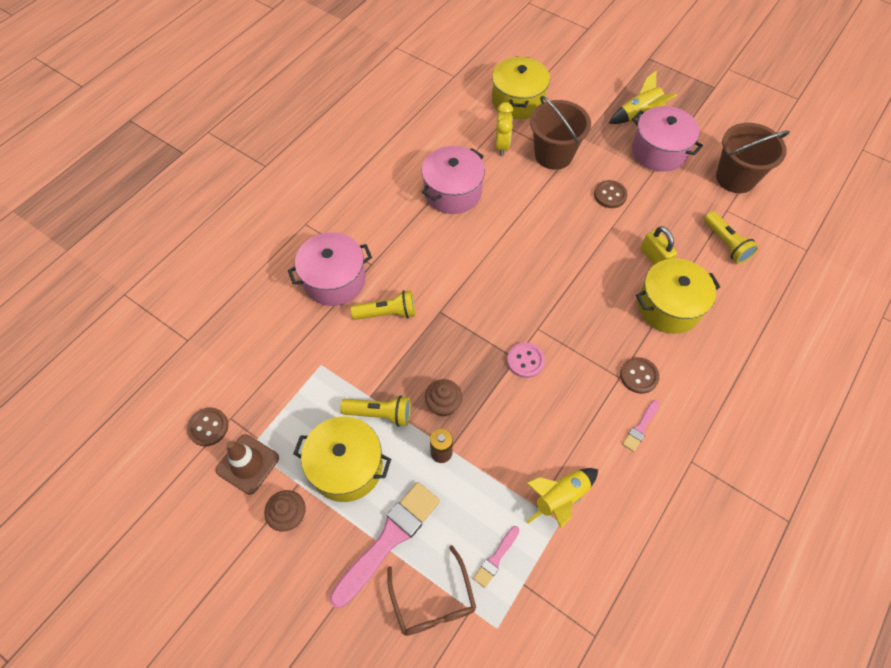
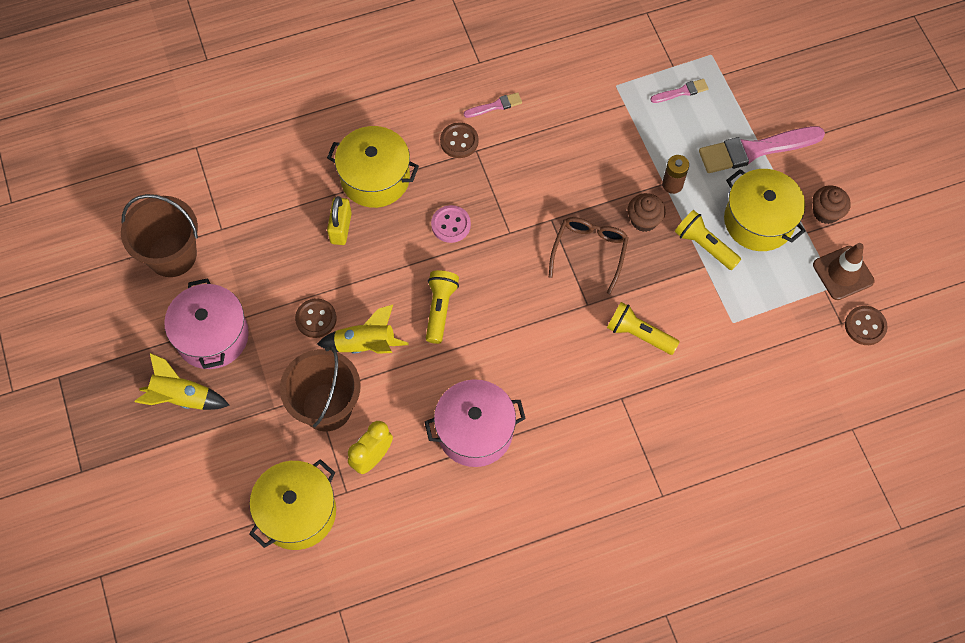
camera: 145 degrees left, 5 degrees up
(334, 280) = (670, 403): pink pot -> none
(433, 600) = (746, 95): brown glasses -> brown glasses (589, 252)
(525, 361) = (544, 212): pink button -> pink button (451, 225)
(560, 498) = (602, 99): yellow rocket -> yellow rocket (365, 345)
(726, 244) = (261, 198): yellow flashlight -> yellow flashlight (440, 309)

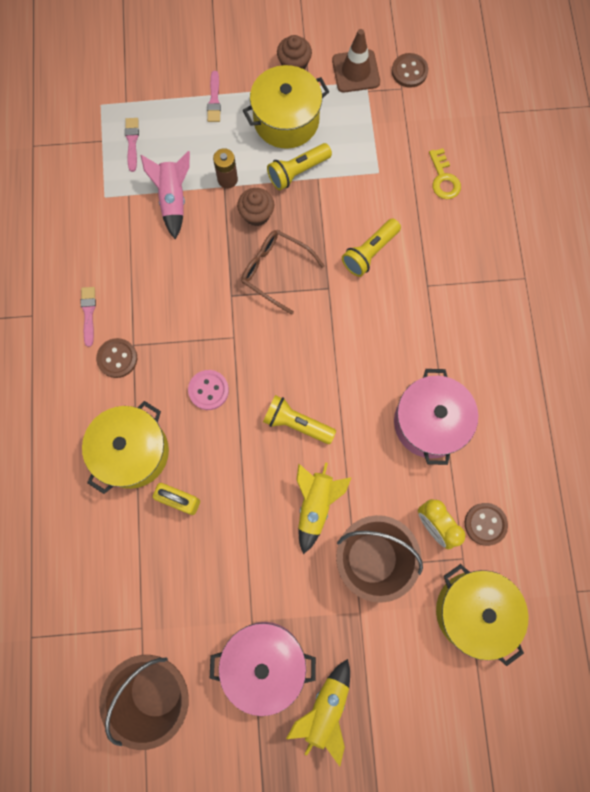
camera: 75 degrees left, 10 degrees up
(316, 319) = (274, 548): brown button -> brown button (485, 524)
(634, 143) = (173, 199): none -> pink rocket
(749, 388) = (443, 179): none -> yellow key
(755, 150) = (214, 100): pink brush -> pink brush, size x0.47

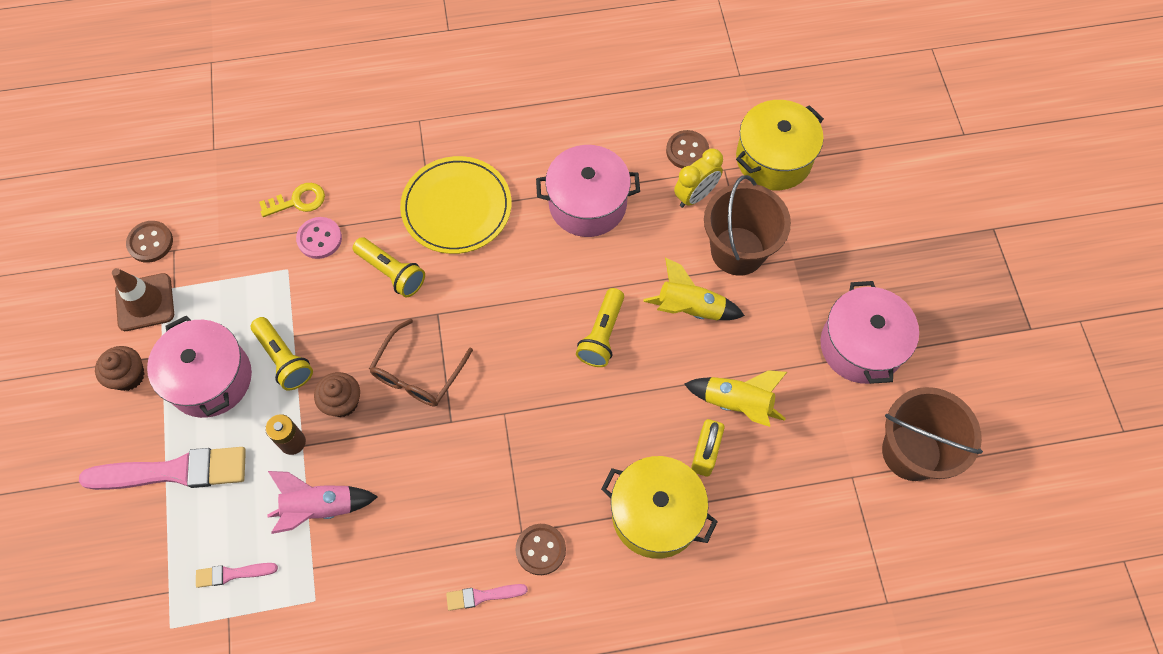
camera: 95 degrees left, 10 degrees down
(208, 390) = (572, 435): pink button -> pink button (319, 239)
(214, 100) = (174, 471): pink brush -> pink brush, size x2.11
(286, 120) = (210, 378): yellow pot -> pink pot
(325, 708) = (892, 284): yellow rocket -> yellow rocket (737, 403)
(431, 307) = (456, 207): none -> yellow plate

